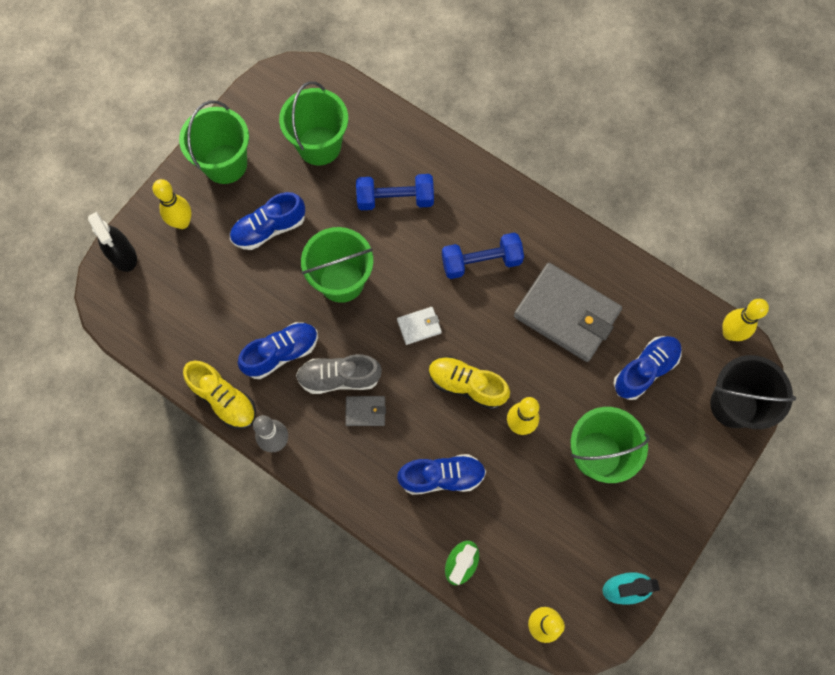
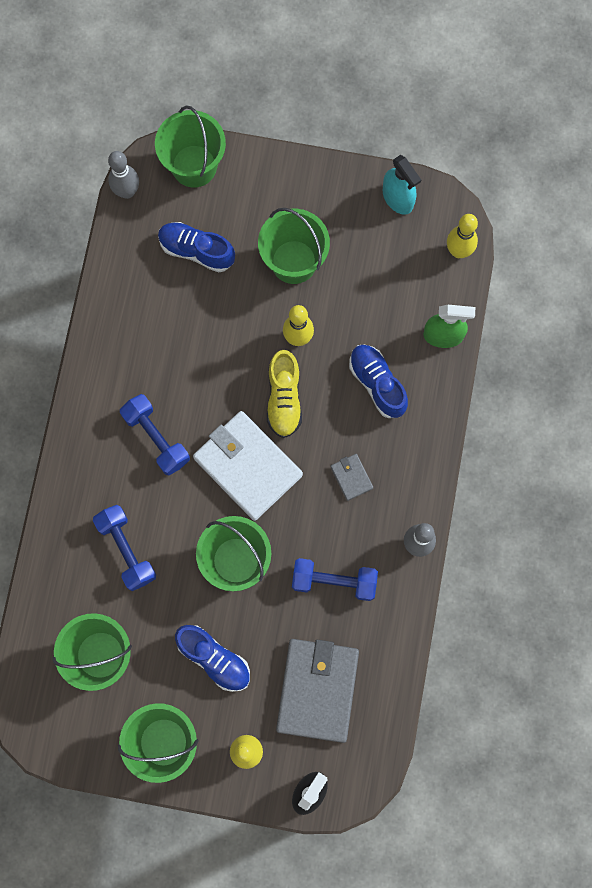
camera: 115 degrees left, 5 degrees up
(223, 399) = (402, 612): yellow shoe -> none
(281, 353) = (334, 581): blue shoe -> blue dumbbell
(339, 378) = (331, 516): grey shoe -> none
(419, 326) = (248, 466): white wallet -> white wallet, size x2.30
(566, 314) = (173, 339): grey wallet -> grey wallet (317, 690)
(730, 333) = (127, 191): yellow bowling pin -> grey bowling pin
(734, 405) = (194, 166): black bucket -> green bucket

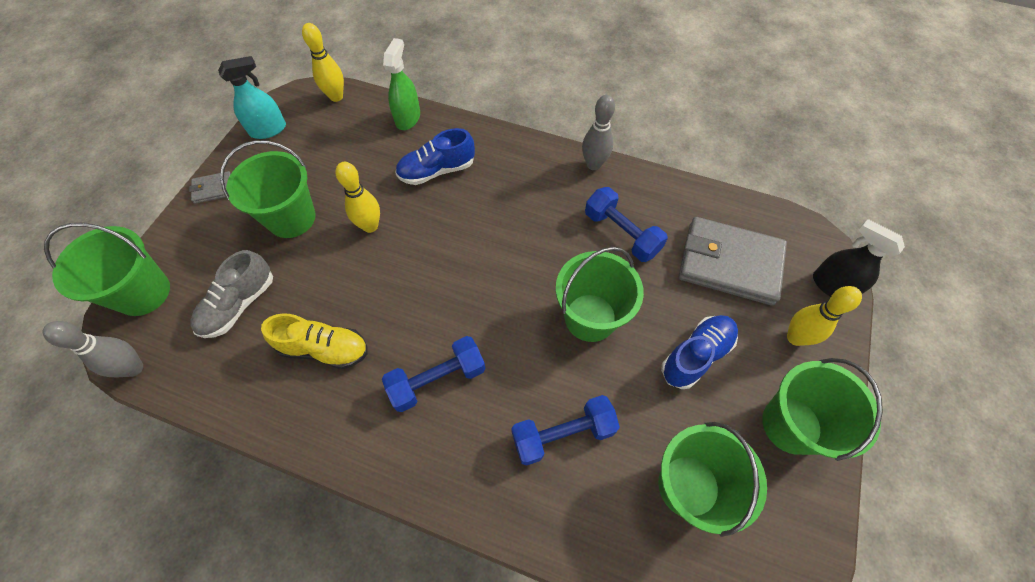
camera: 80 degrees left, 15 degrees down
(196, 251) = (239, 304): blue shoe -> grey shoe
(248, 466) = (491, 291): white wallet -> none
(284, 398) = (428, 247): yellow shoe -> yellow shoe (324, 349)
(334, 581) = (621, 233): blue dumbbell -> blue dumbbell turned 60 degrees counterclockwise
(351, 477) = (521, 204): grey wallet -> grey wallet (213, 189)

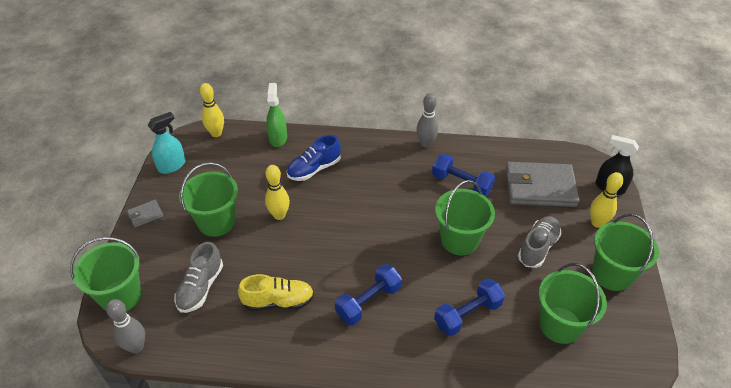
camera: 15 degrees left, 15 degrees down
(696, 355) = (538, 247): blue shoe -> grey shoe

